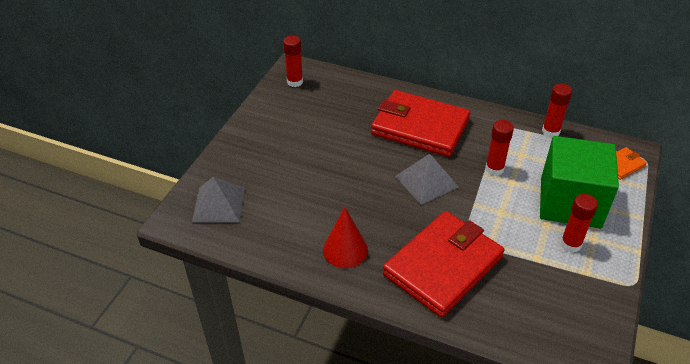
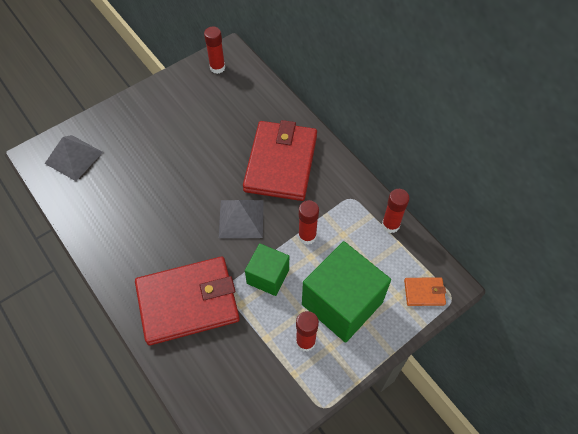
camera: 30 degrees right, 15 degrees up
(345, 250) = (129, 247): red cone -> none
(419, 127) = (280, 163): red wallet -> red wallet turned 45 degrees clockwise
(492, 212) = (268, 276): none -> green cube

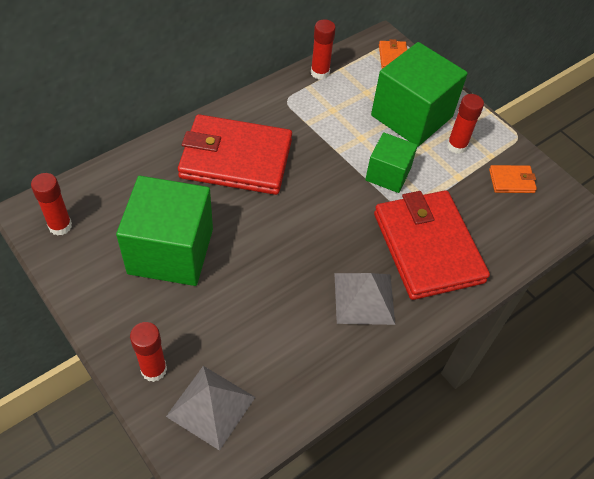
camera: 95 degrees left, 5 degrees down
(194, 128) = (171, 251): none -> green cube
(241, 218) = (315, 198): grey pyramid -> grey pyramid (364, 298)
(262, 390) = (511, 181): none -> orange wallet
(307, 236) = (336, 139): red glue stick -> red glue stick (154, 369)

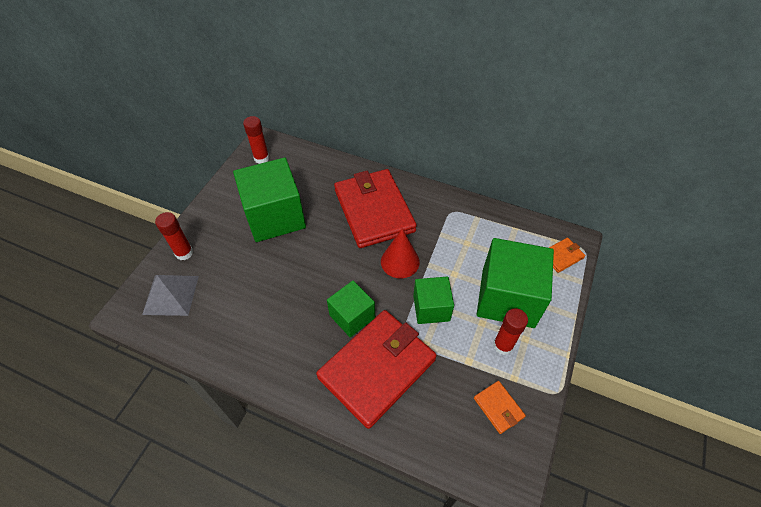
camera: 65 degrees right, 0 degrees up
(318, 170) = (400, 261): none -> red cone
(320, 73) = (497, 217): red glue stick -> none
(357, 240) = (352, 316): none -> green cube
(364, 298) = (301, 344): grey pyramid -> none

